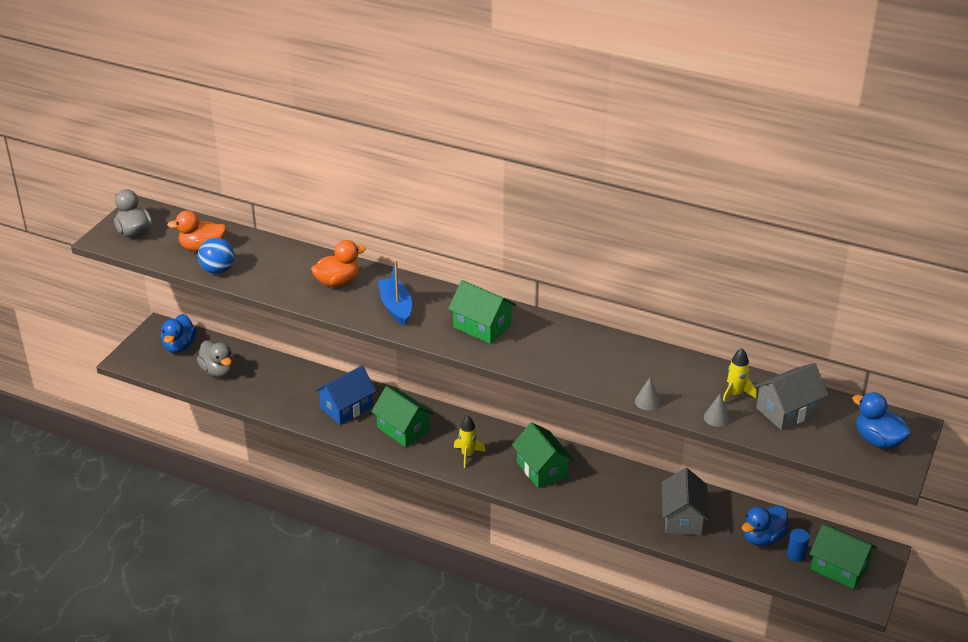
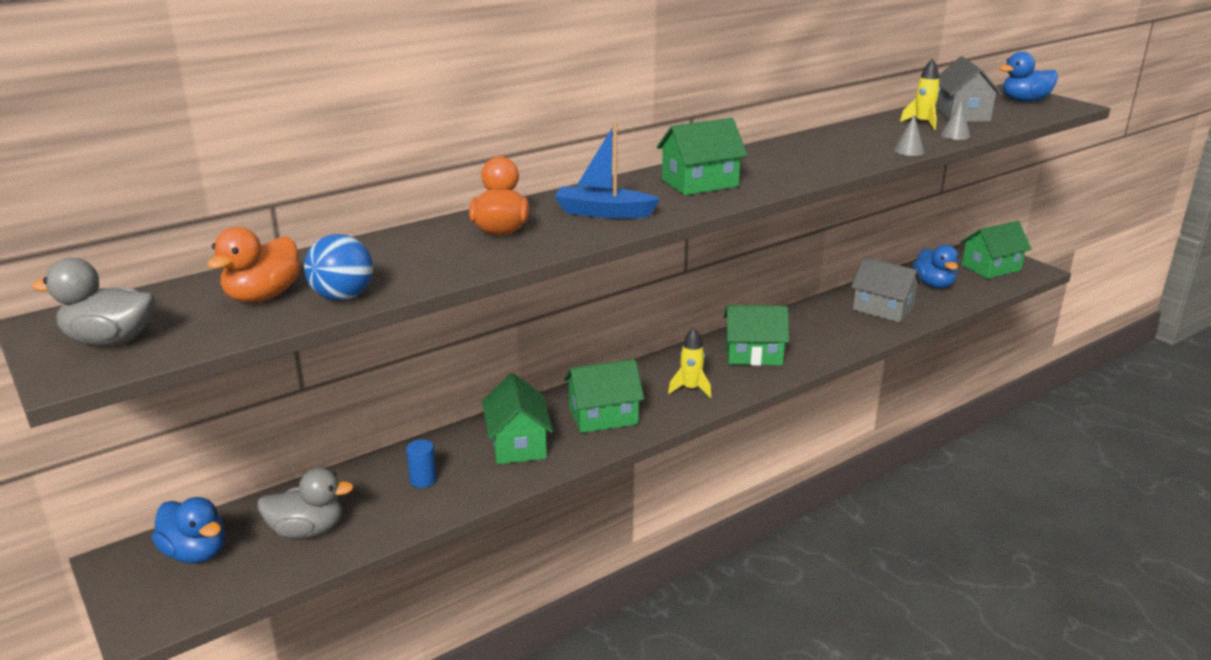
camera: 60 degrees left, 10 degrees down
(346, 407) = (518, 444): blue house -> green house
(796, 555) = (965, 278): blue cylinder -> blue cylinder (423, 480)

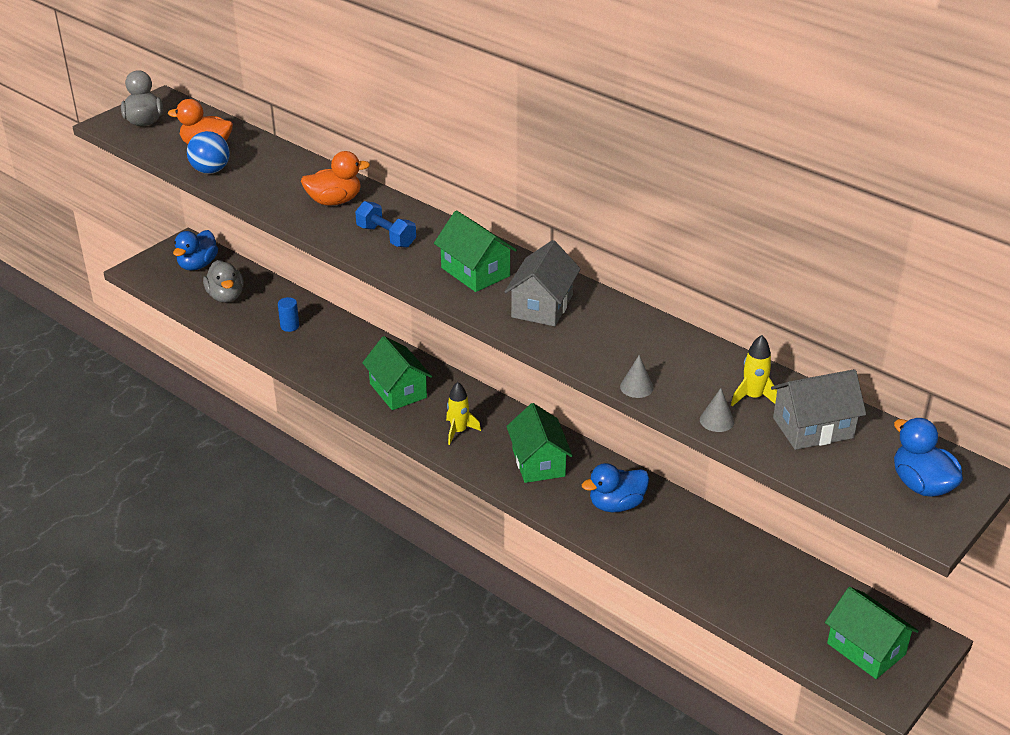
camera: 75 degrees right, 10 degrees up
(518, 444) = (345, 357): green house -> none
(603, 213) = (386, 236): blue boat -> blue dumbbell
(883, 309) = (686, 549): grey house -> grey house (542, 306)
(933, 285) = (779, 592): blue duck -> blue duck (616, 504)

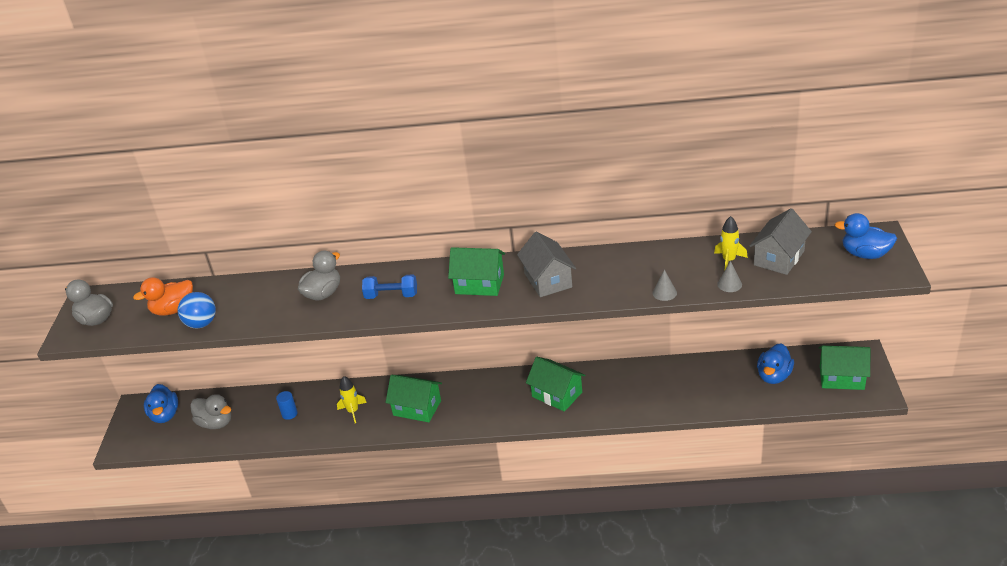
camera: 35 degrees left, 0 degrees up
(334, 201) = (323, 294): orange duck -> grey duck
(459, 431) = (487, 407): yellow rocket -> yellow rocket (353, 411)
(616, 504) = (630, 389): blue duck -> blue duck (774, 376)

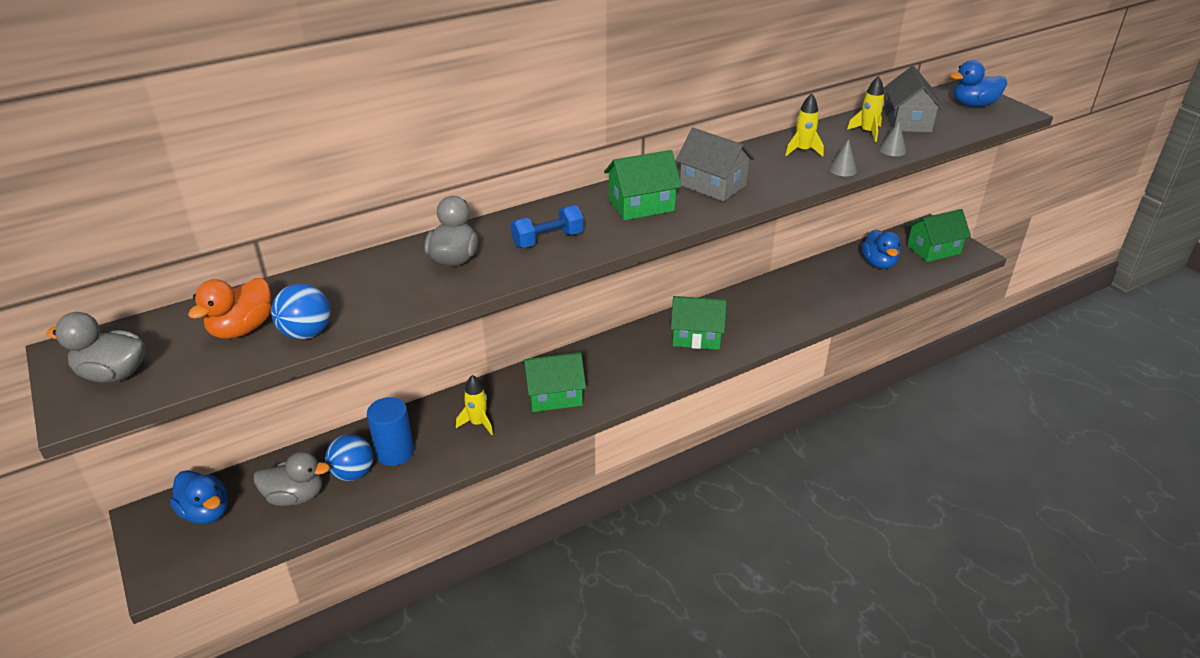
camera: 35 degrees left, 0 degrees up
(256, 419) = (353, 473): none -> blue ball
(289, 414) = (395, 452): blue cylinder -> blue cylinder, size x1.73
(653, 265) = (803, 151): none -> yellow rocket

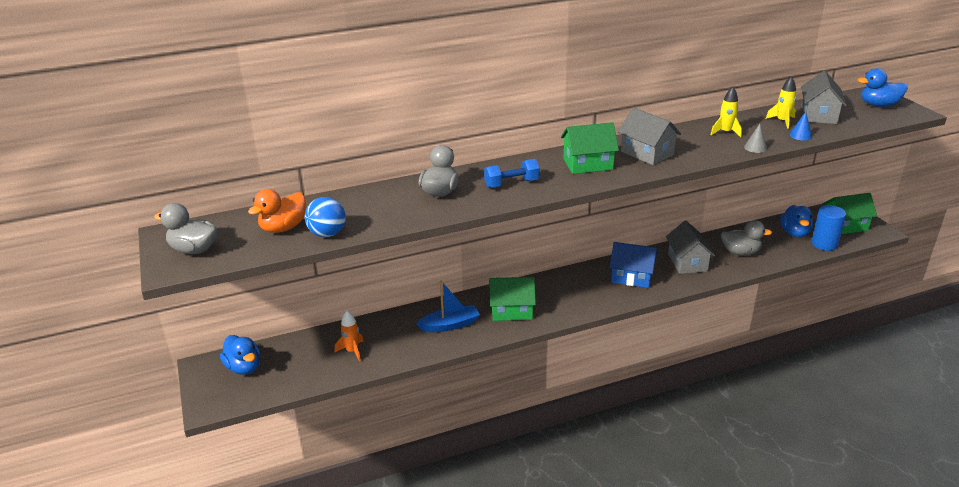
camera: 10 degrees right, 5 degrees down
(295, 496) = (308, 363): grey duck -> grey duck (740, 252)
(353, 473) = (352, 351): blue ball -> orange rocket
(395, 452) = (385, 340): blue cylinder -> blue cylinder (824, 244)
(478, 423) = (450, 325): yellow rocket -> blue boat
(696, 336) = (631, 277): green house -> blue house
(760, 311) = (687, 262): none -> grey house
(892, 150) = (800, 135): grey cone -> blue cone

